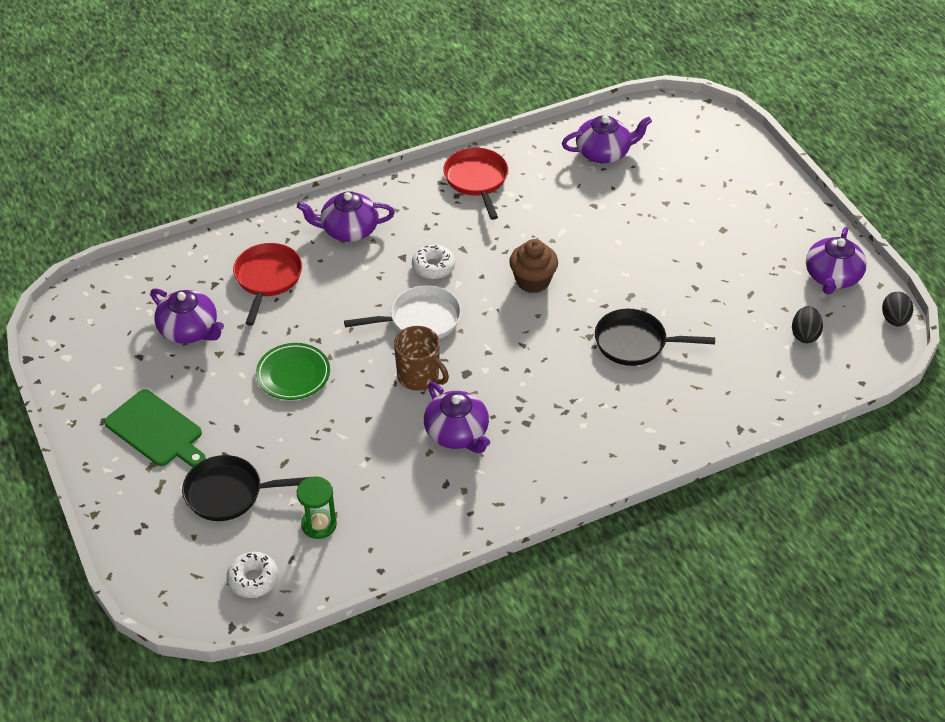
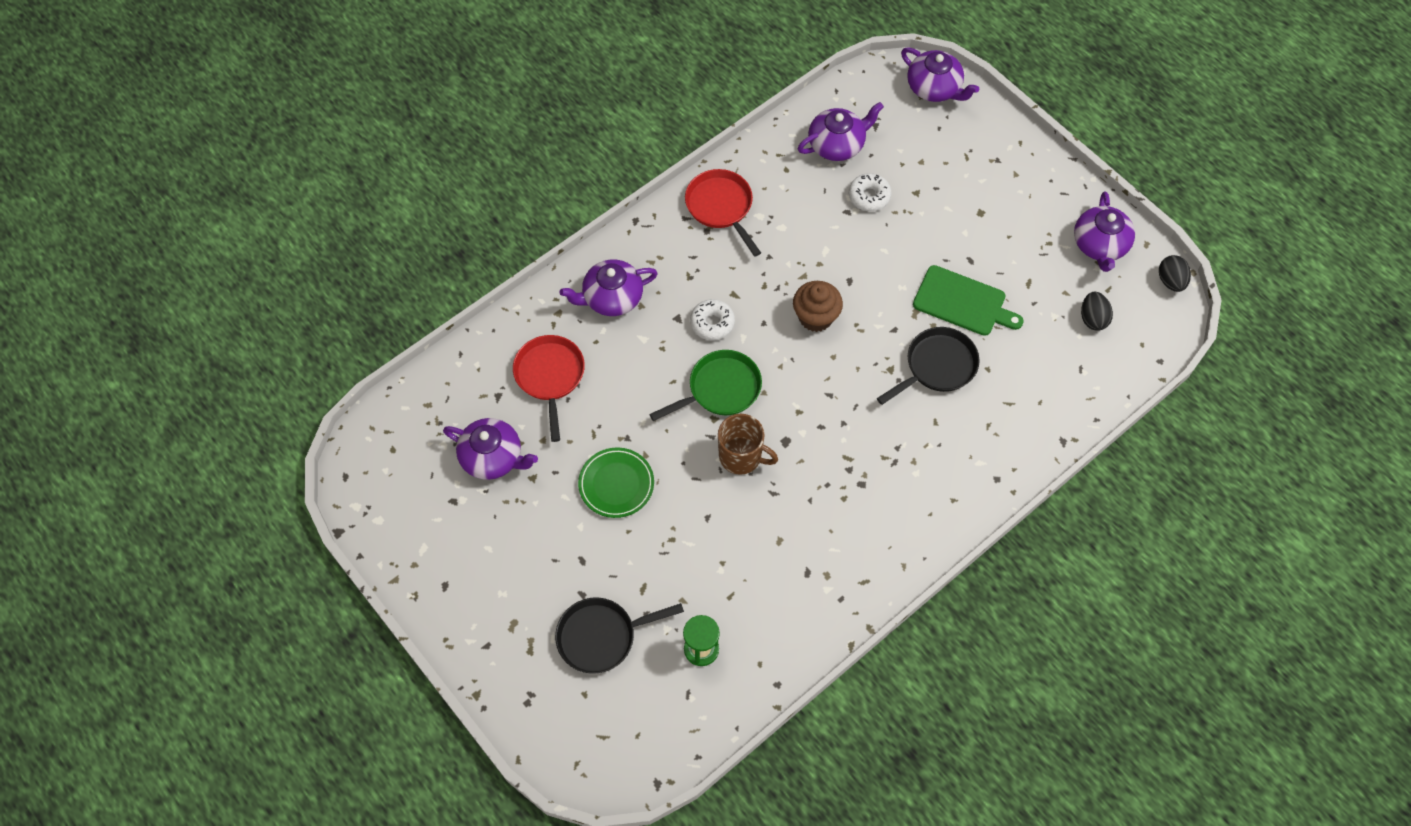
camera: 15 degrees left, 15 degrees up
(156, 430) = (503, 583): green cutting board -> green cutting board (963, 302)
(253, 579) = (659, 726): white donut -> white donut (869, 196)
(420, 319) = (720, 389): white pan -> green pan
(457, 433) = (800, 512): purple teapot -> purple teapot (934, 88)
(635, 343) = (937, 366): black pan -> black pan turned 150 degrees clockwise

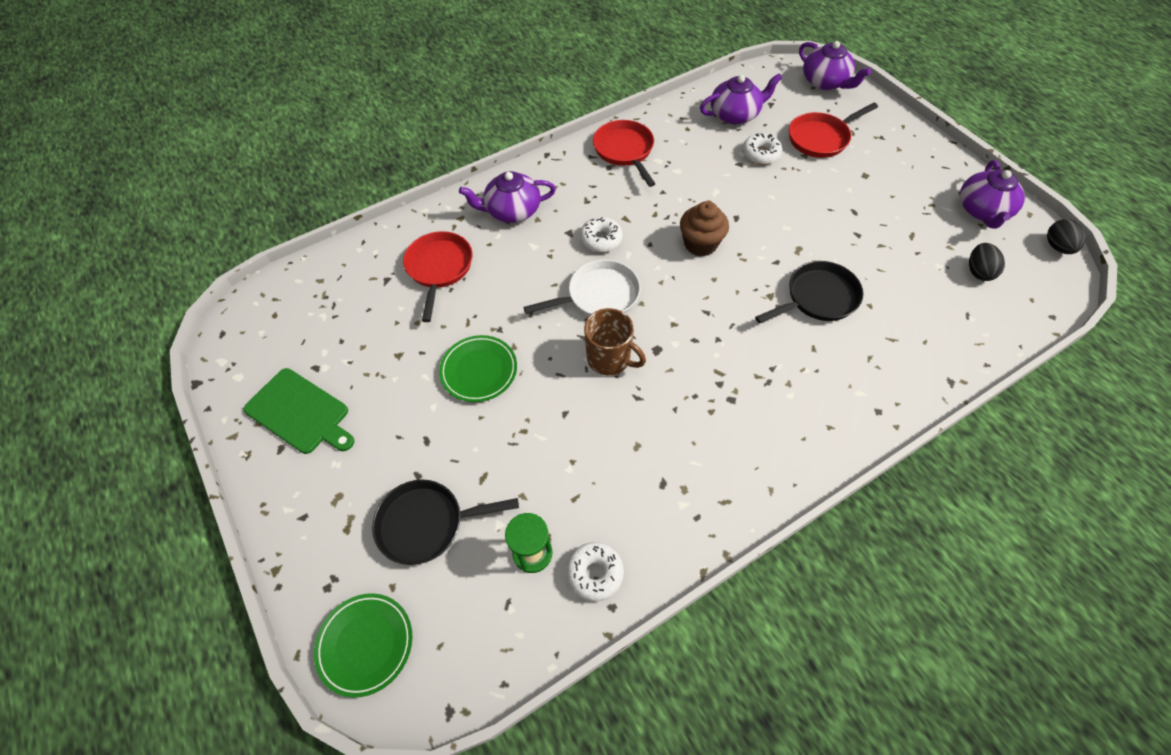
camera: 10 degrees right, 5 degrees down
(493, 457) = (366, 332): purple teapot -> none
(574, 743) = (365, 644): none -> green plate
(720, 389) = (598, 296): green pan -> white pan
(758, 659) = (594, 573): none -> white donut
(932, 168) = (821, 138): none -> red pan
(963, 302) = (846, 245): green cutting board -> green cutting board (300, 412)

